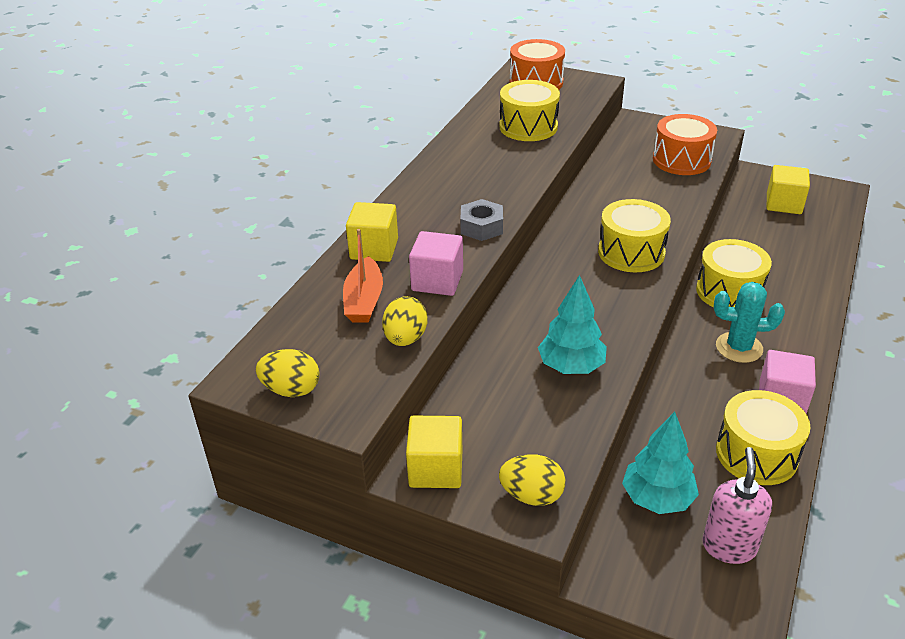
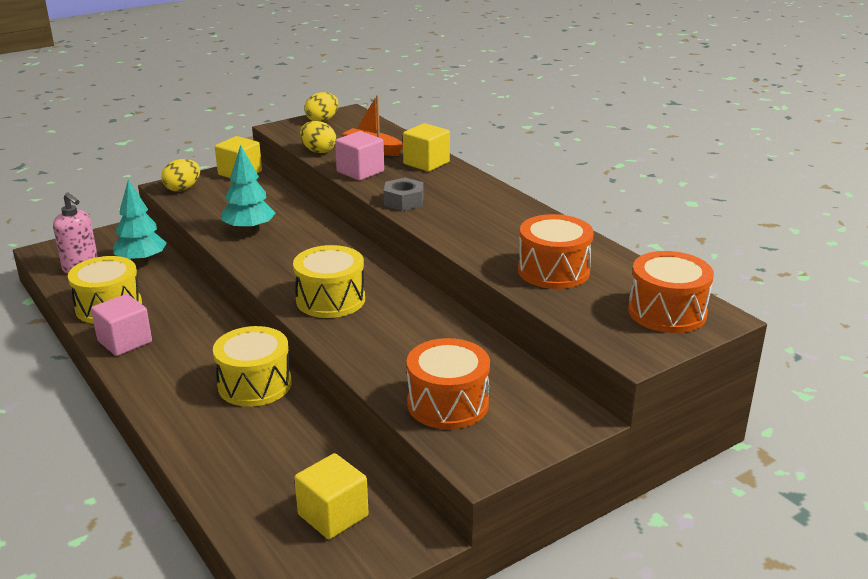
camera: 120 degrees right, 10 degrees down
(528, 127) = (553, 271): yellow drum -> orange drum
(739, 347) = (192, 352): turquoise cactus -> none

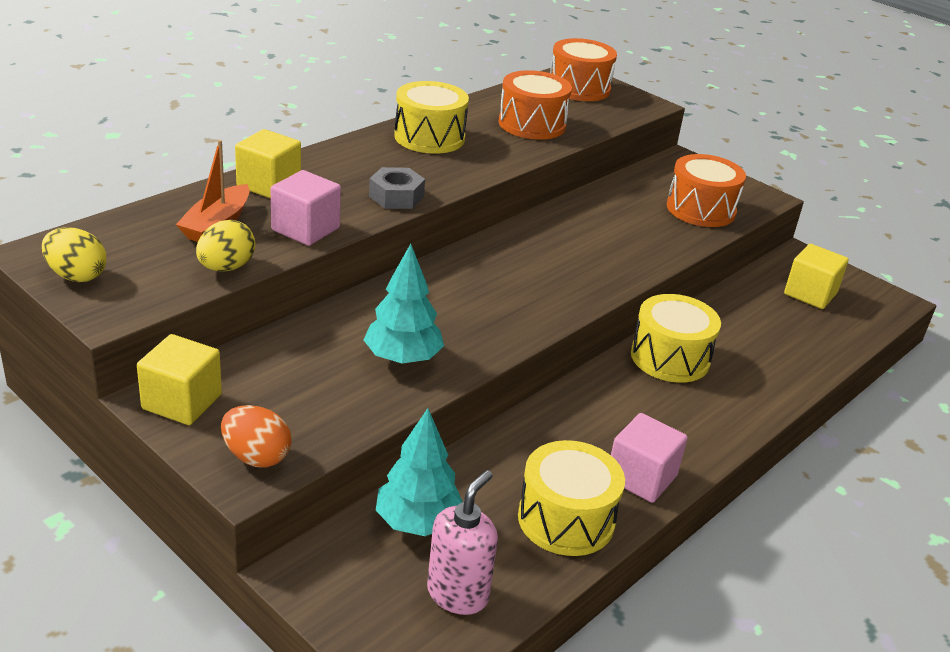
camera: 105 degrees left, 5 degrees up
(183, 189) = (256, 457): yellow egg -> orange egg
(330, 300) = (564, 277): yellow drum -> yellow drum (429, 137)

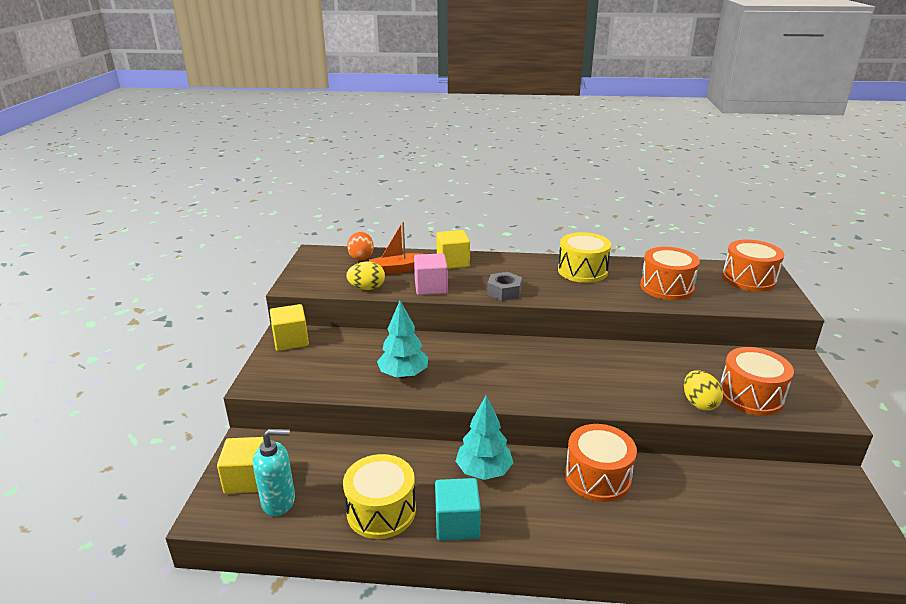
camera: 55 degrees right, 5 degrees down
(76, 276) = (311, 266): yellow egg -> yellow egg (699, 403)
(256, 457) = (275, 377): orange egg -> orange egg (361, 257)
(417, 522) = (319, 459): turquoise tree -> turquoise tree (484, 471)
(458, 594) = (279, 501): pink soap dispenser -> turquoise soap dispenser
(641, 477) = (457, 524): pink cube -> turquoise cube
(670, 358) = (597, 477): yellow drum -> orange drum
(810, 294) = (800, 509): yellow cube -> yellow cube (247, 479)

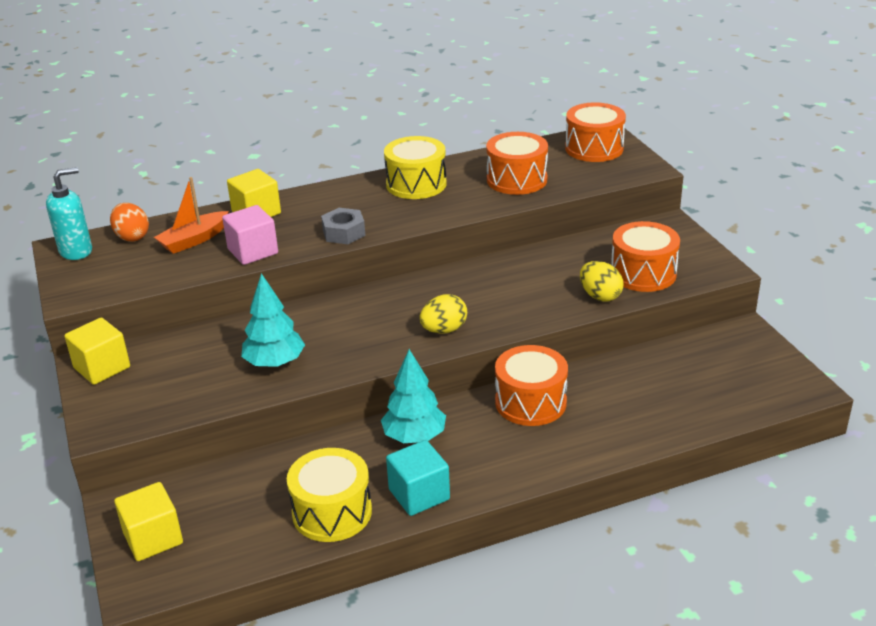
camera: 25 degrees left, 5 degrees up
(279, 501) = (210, 545): turquoise soap dispenser -> turquoise soap dispenser (76, 251)
(367, 288) = (173, 274): yellow egg -> yellow egg (444, 330)

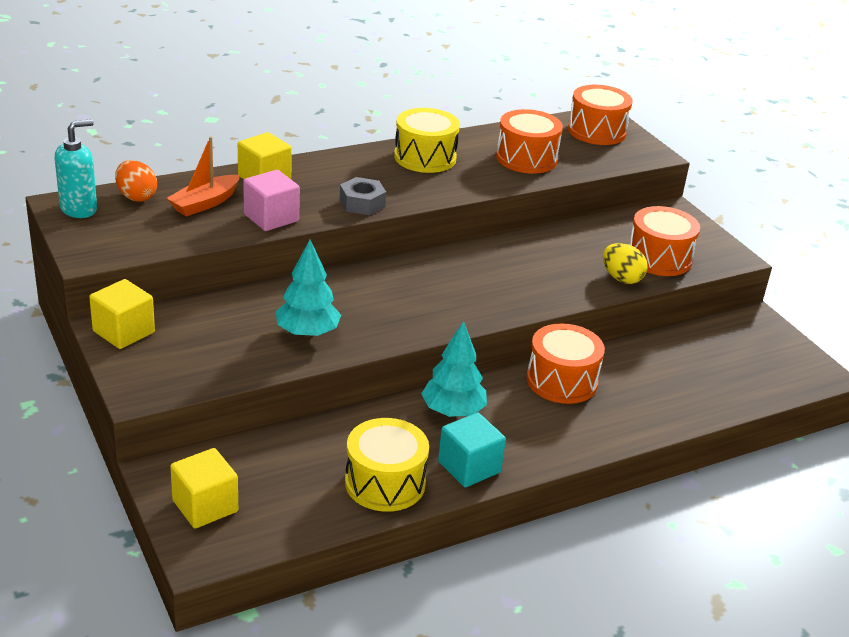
camera: 10 degrees left, 0 degrees up
(444, 330) = (473, 306): yellow egg -> none

